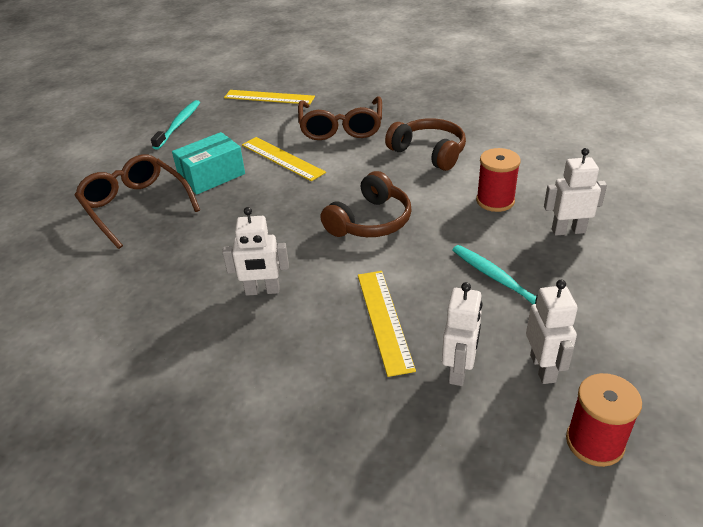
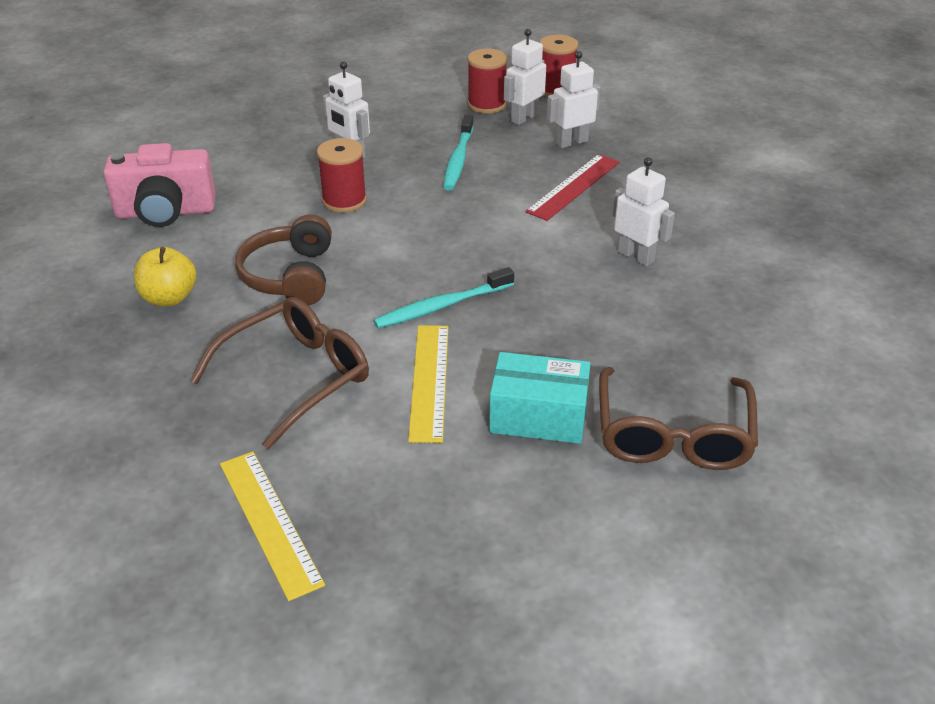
camera: 135 degrees left, 0 degrees up
(179, 124) = (467, 570): turquoise toothbrush -> turquoise toothbrush (441, 306)
(370, 221) = (466, 251): brown headphones -> none
(384, 320) = (573, 186): yellow ruler -> red ruler
(455, 115) = (169, 298): none -> yellow apple
(555, 136) = (165, 212): none -> pink camera
(599, 359) = (486, 104): none -> red spool

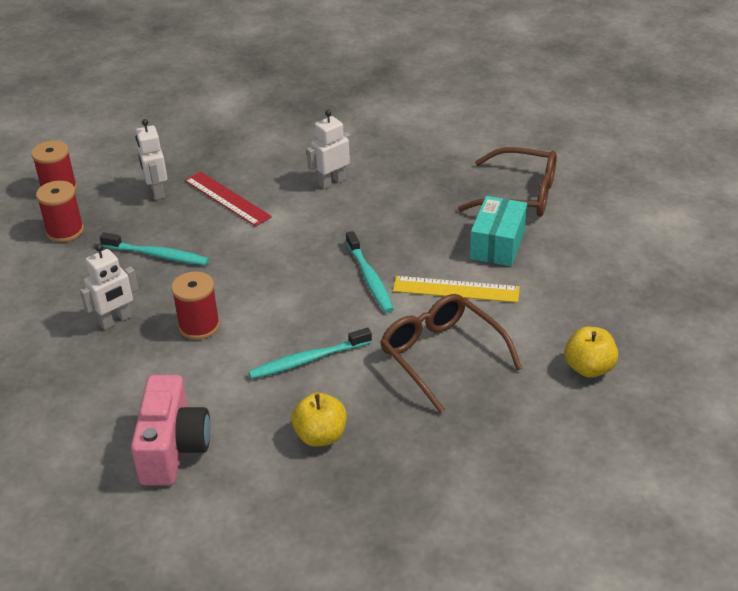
camera: 80 degrees left, 0 degrees up
(269, 522) = (589, 368): yellow ruler -> yellow apple
(290, 276) = (308, 360): brown headphones -> turquoise toothbrush
(524, 118) = (102, 212): white robot -> none

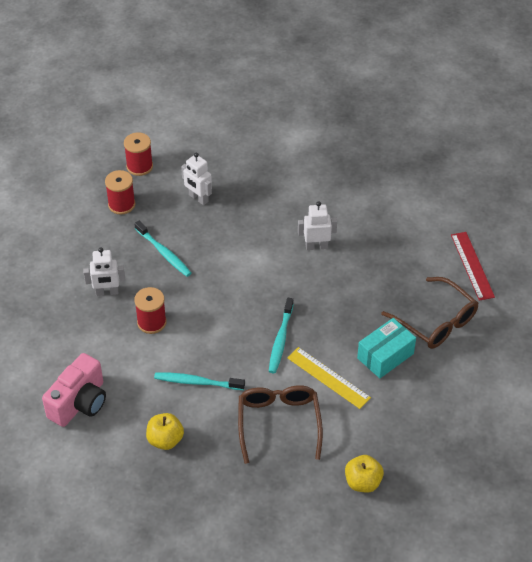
camera: 30 degrees right, 10 degrees up
(157, 191) = (198, 198): white robot -> white robot turned 60 degrees counterclockwise
(227, 198) = (238, 227): red ruler -> red ruler (472, 265)

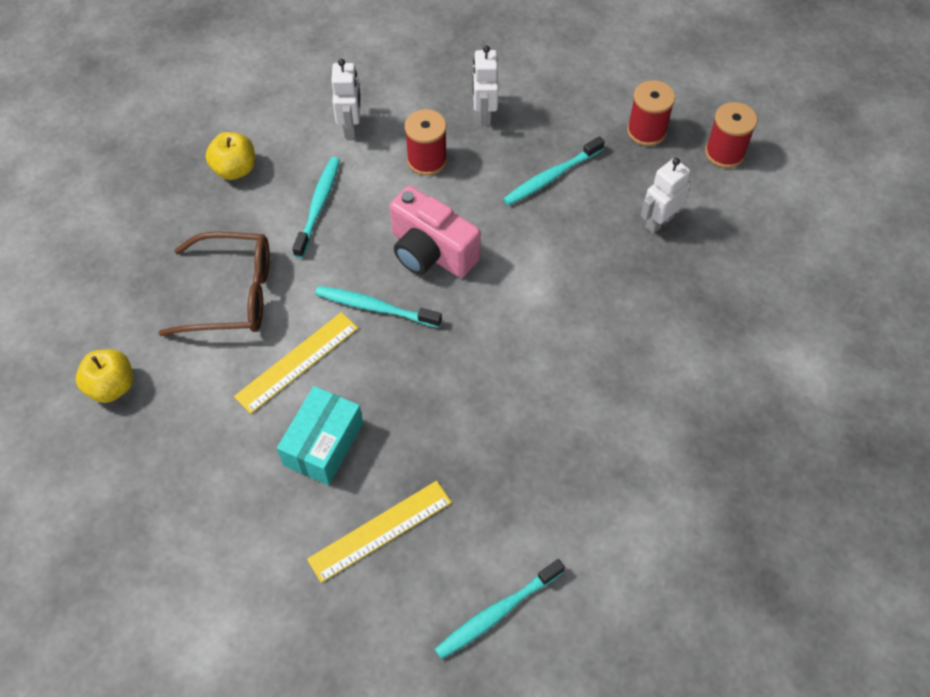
camera: 95 degrees right, 10 degrees up
(79, 403) = (309, 87): pink camera -> pink camera (431, 252)
(316, 246) = (554, 371): white robot -> white robot (351, 127)
(385, 356) = (323, 444): turquoise box -> turquoise box turned 60 degrees clockwise
(436, 321) = (380, 530): brown glasses -> yellow ruler
(472, 265) = (497, 613): red ruler -> turquoise toothbrush

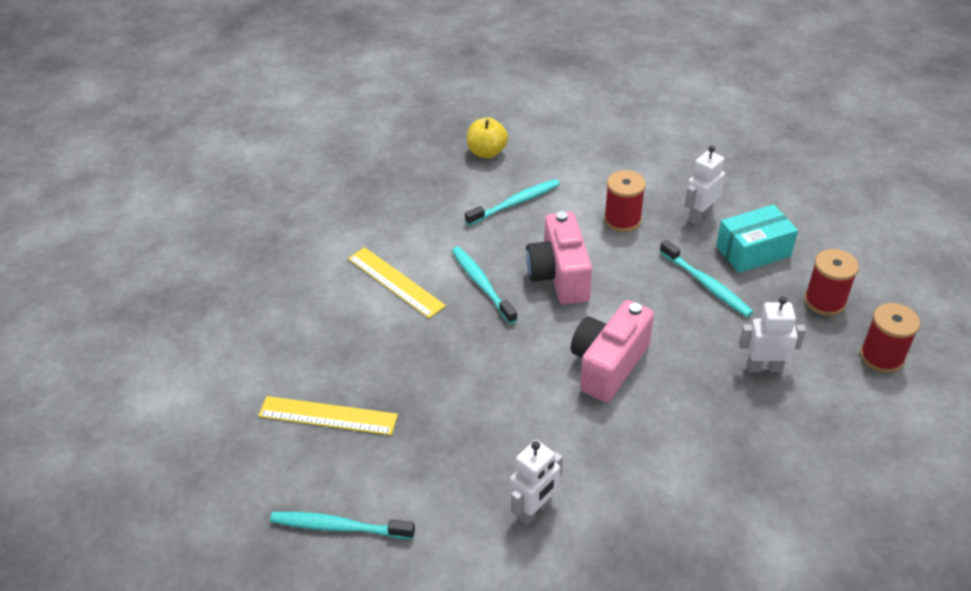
camera: 45 degrees right, 15 degrees down
(112, 386) = (278, 223): yellow apple -> none
(232, 294) = (403, 219): brown glasses -> none
(297, 362) = (395, 282): yellow ruler -> yellow ruler turned 45 degrees clockwise
(323, 444) = (355, 340): turquoise box -> turquoise box (753, 251)
(351, 127) = (591, 170): white robot -> white robot (534, 510)
(551, 177) = (706, 284): turquoise toothbrush -> turquoise toothbrush turned 135 degrees counterclockwise
(551, 305) = (608, 365): none -> pink camera

